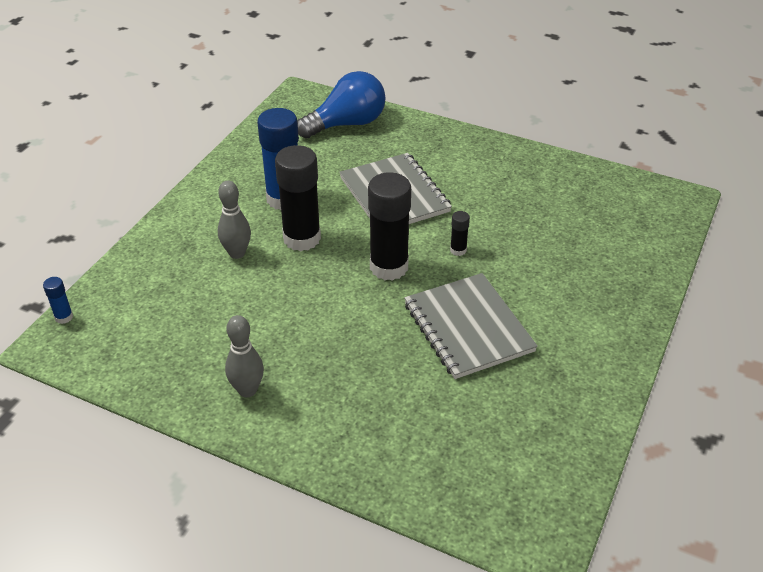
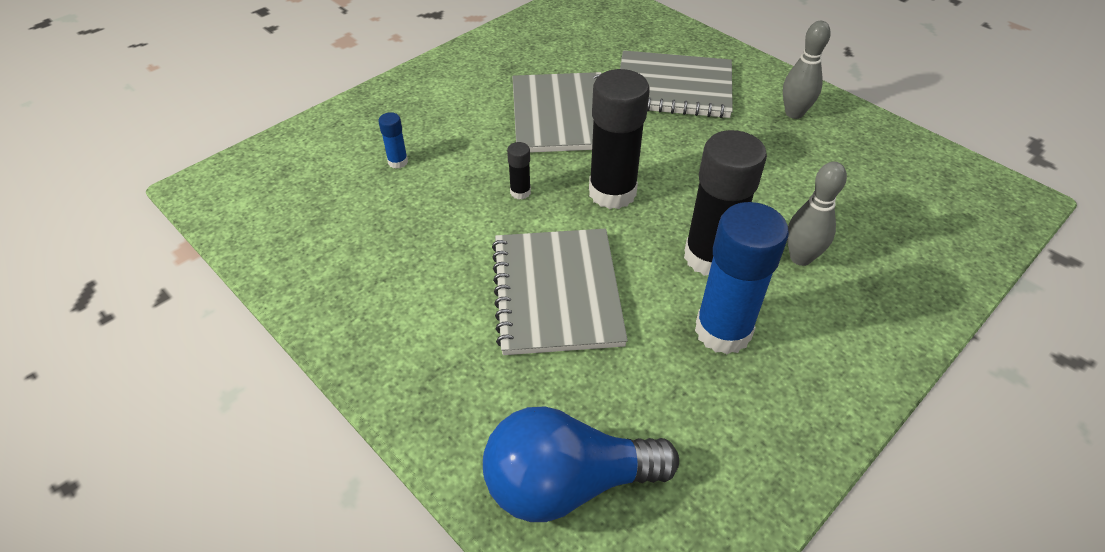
camera: 160 degrees left, 5 degrees up
(64, 317) = (1016, 227): blue glue stick -> blue glue stick (398, 162)
(376, 391) = (673, 87): none -> grey notebook

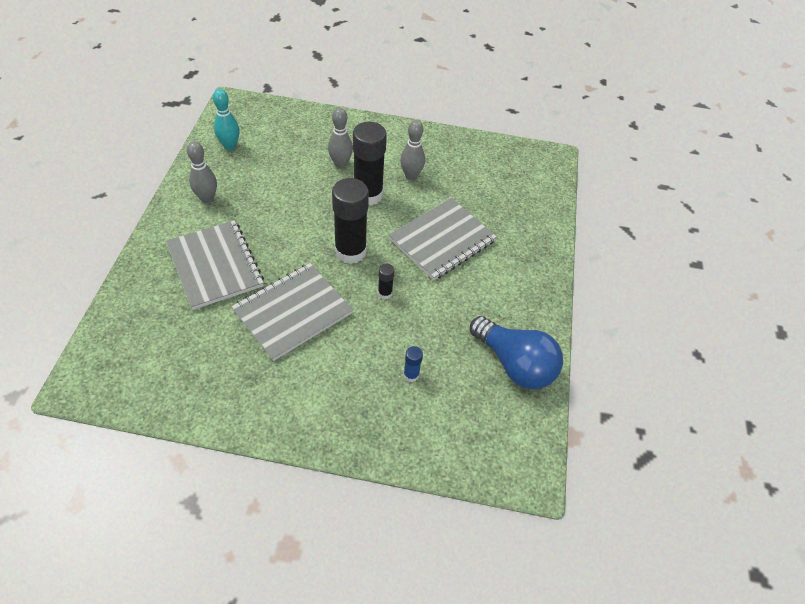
camera: 130 degrees left, 5 degrees up
(567, 483) = (526, 193): blue light bulb -> blue light bulb (514, 364)
(723, 331) = (411, 176): blue glue stick -> grey bowling pin
(899, 162) = (230, 146): none -> turquoise bowling pin

